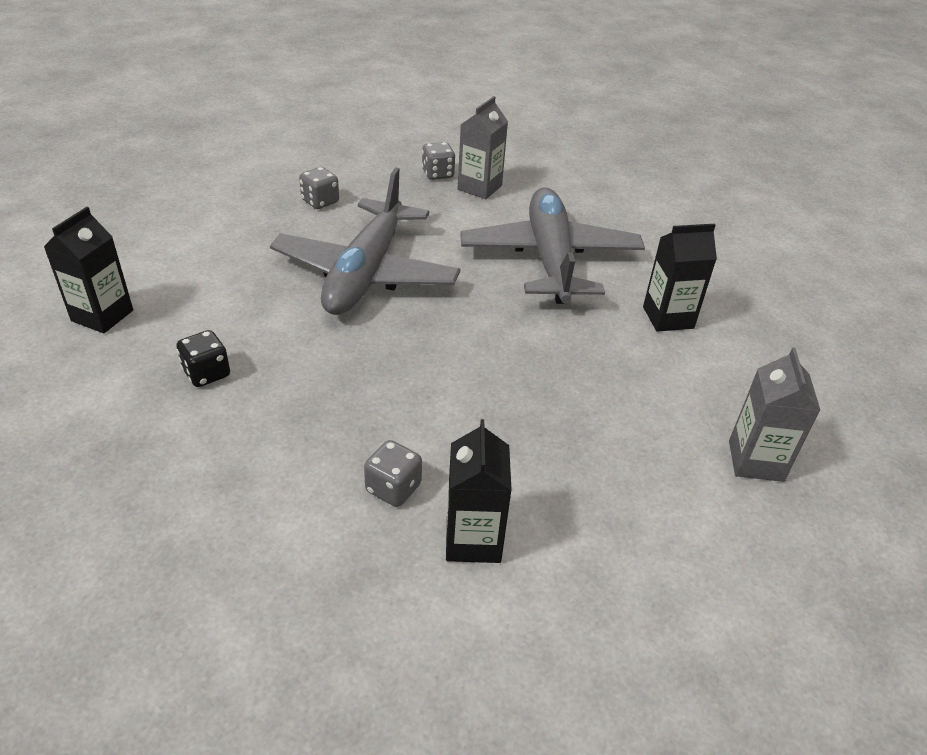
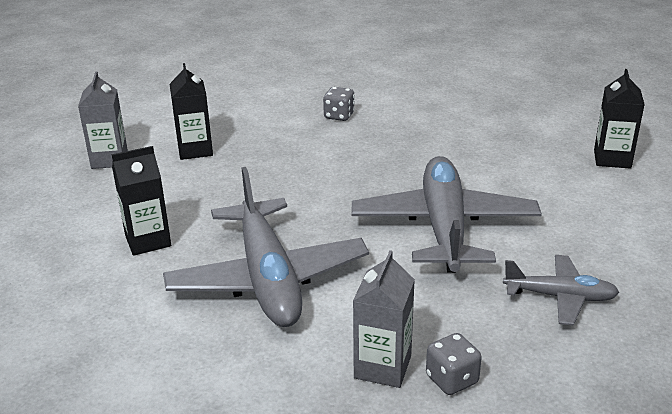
camera: 170 degrees right, 10 degrees down
(207, 373) = (497, 142): black dice -> none
(320, 201) = (560, 297): grey dice -> grey plane
(473, 539) = (287, 106): black carton -> black carton (195, 150)

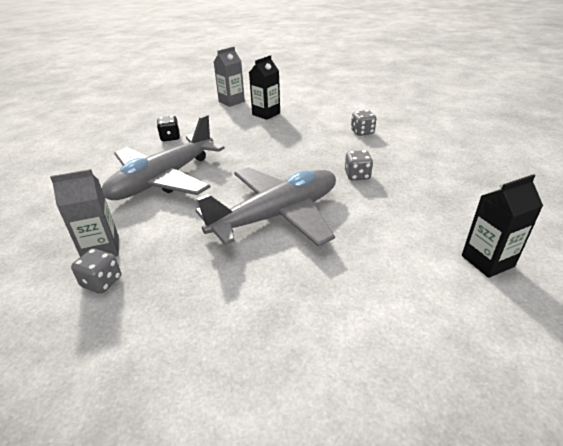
camera: 55 degrees right, 5 degrees up
(148, 241) = (170, 138): black carton -> black dice
(423, 156) = (357, 175): none -> grey dice
(560, 297) = (236, 301): grey plane -> none

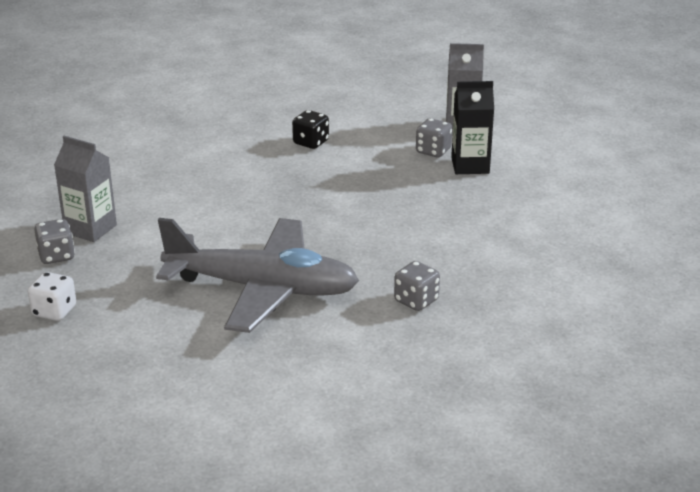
camera: 45 degrees right, 5 degrees down
(163, 179) = (229, 191): grey plane -> none
(165, 321) = (54, 311): none -> white dice
(362, 132) = (536, 256): grey dice -> grey dice (433, 151)
(487, 261) = (361, 451): black carton -> none

